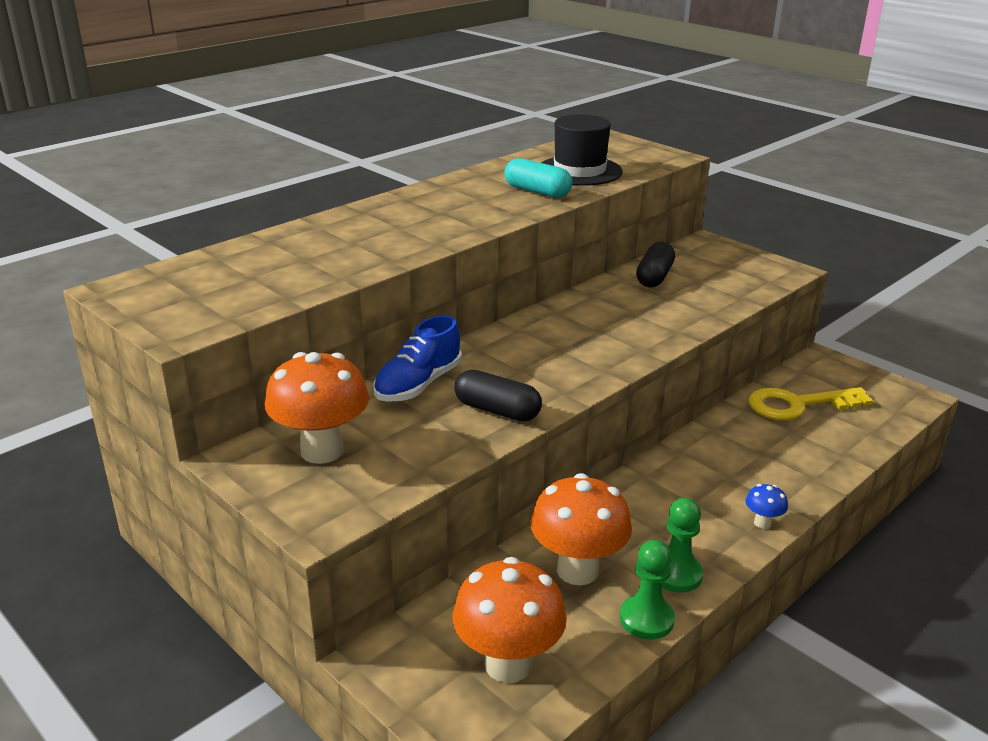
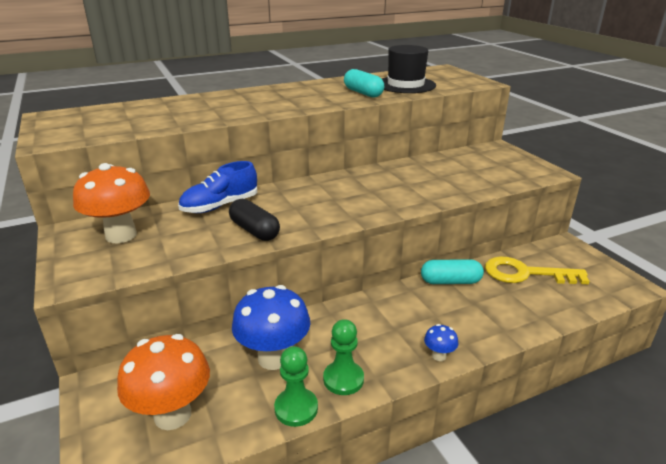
camera: 20 degrees right, 0 degrees up
(577, 570) = (274, 358): orange mushroom -> blue mushroom
(654, 277) = (441, 164): black capsule -> none
(720, 432) = (450, 281): none -> turquoise capsule

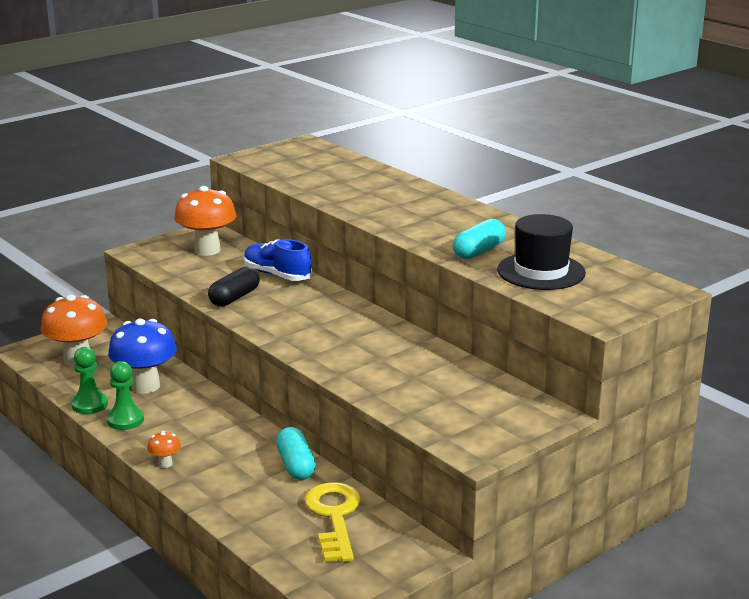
camera: 75 degrees right, 5 degrees down
(439, 356) = (165, 464): blue mushroom -> orange mushroom

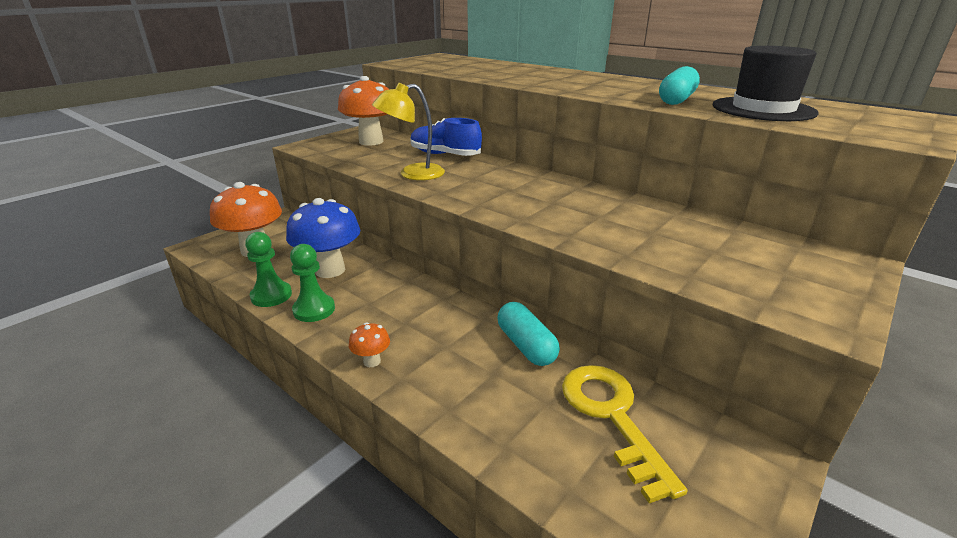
camera: 10 degrees left, 5 degrees up
(234, 298) = (412, 174): black capsule -> yellow lamp

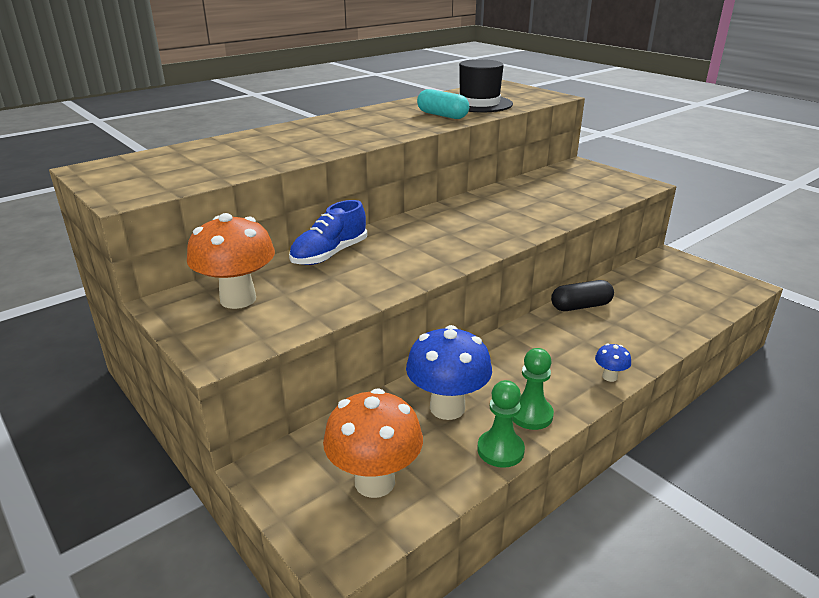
camera: 80 degrees left, 0 degrees up
(372, 361) = (609, 377): orange mushroom -> blue mushroom
(412, 174) = (389, 275): yellow lamp -> none
(526, 345) = (580, 306): turquoise capsule -> black capsule
(611, 416) = (647, 288): yellow key -> none

